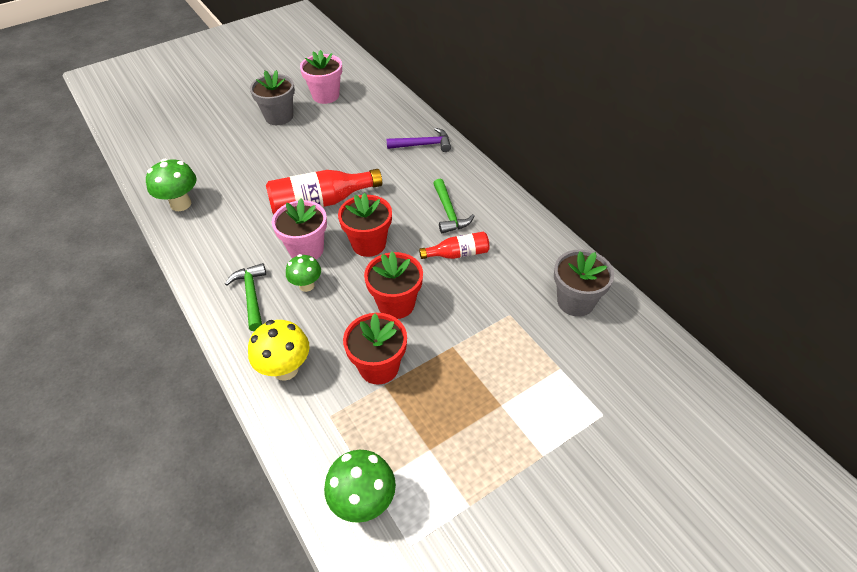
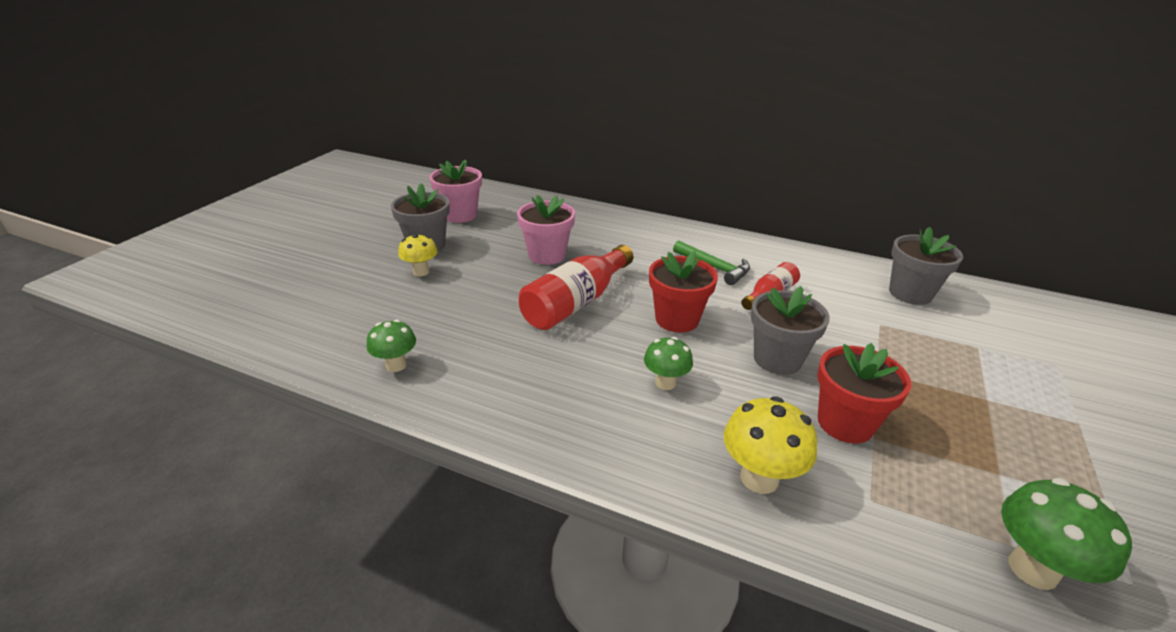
camera: 35 degrees left, 15 degrees down
(181, 204) = (396, 365): green mushroom -> green mushroom, size x0.66
(251, 296) = (616, 421): green hammer -> none
(255, 139) = (421, 272): none -> yellow mushroom
(306, 250) = (618, 350): pink flower pot -> pink flower pot (547, 255)
(396, 304) = (777, 359): red flower pot -> grey flower pot
(423, 145) = (616, 226): purple hammer -> none

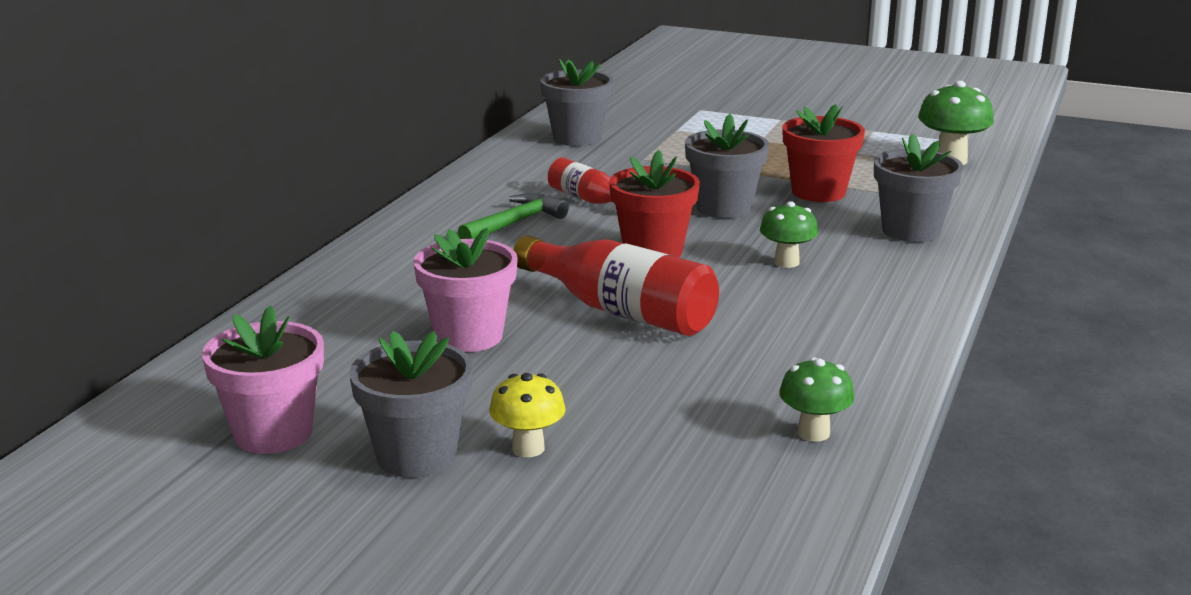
camera: 90 degrees left, 10 degrees down
(759, 478) = (911, 231): yellow mushroom -> grey flower pot

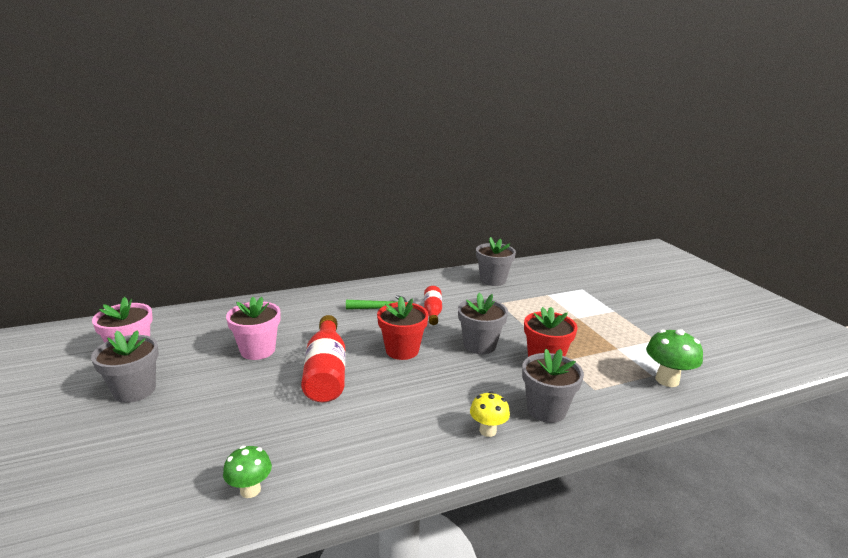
camera: 45 degrees right, 0 degrees up
(528, 448) = (163, 413): yellow mushroom -> yellow mushroom (487, 430)
(786, 262) = (444, 390): green mushroom -> none

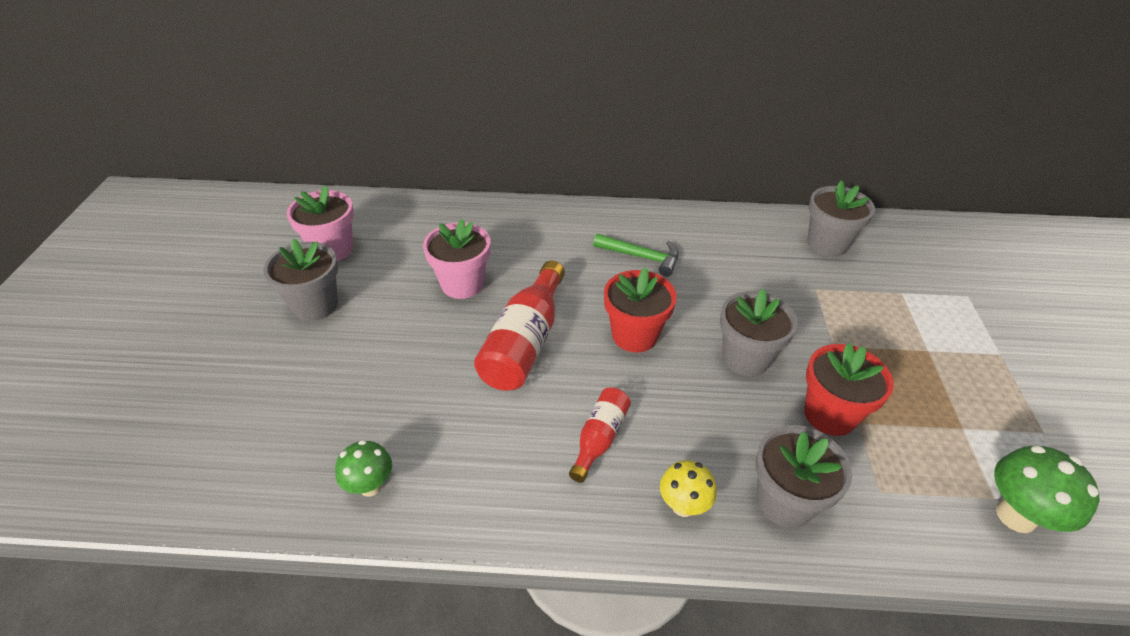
camera: 25 degrees right, 20 degrees up
(432, 312) = (708, 280): red bottle -> red bottle (599, 438)

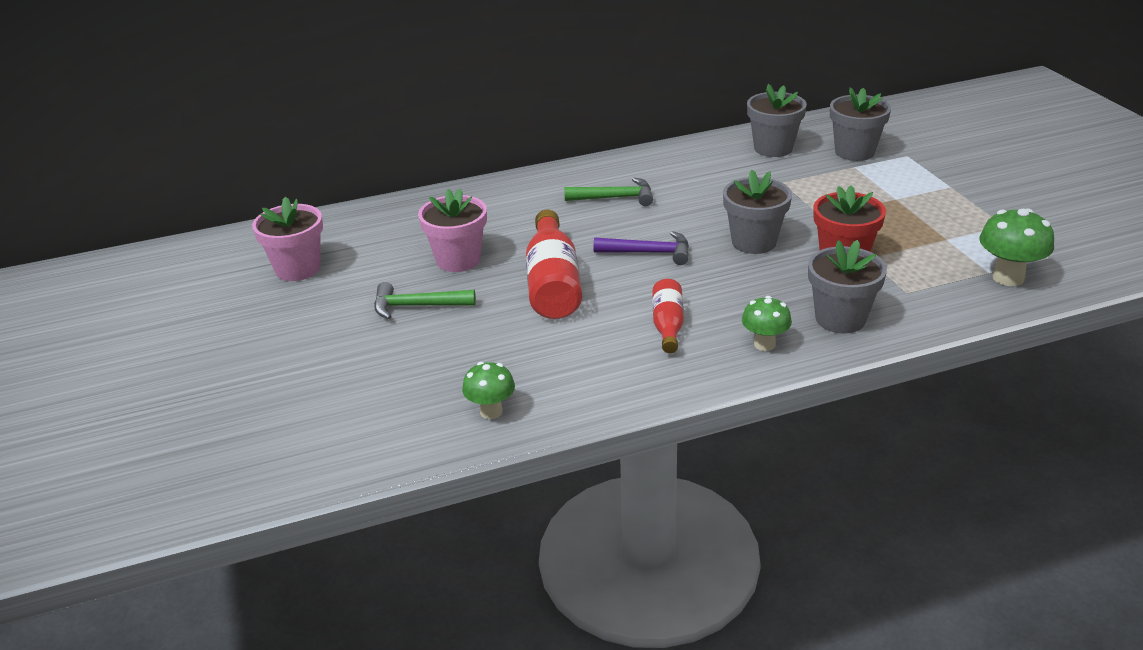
camera: 20 degrees left, 10 degrees down
(315, 305) = (321, 313): grey flower pot -> grey flower pot (854, 152)
(394, 326) = (417, 306): none -> green hammer
(634, 335) = (649, 253): red flower pot -> purple hammer
(683, 506) = (764, 344): yellow mushroom -> green mushroom

